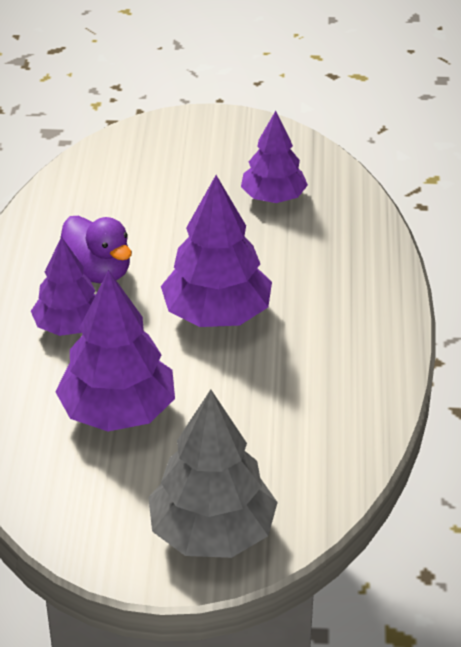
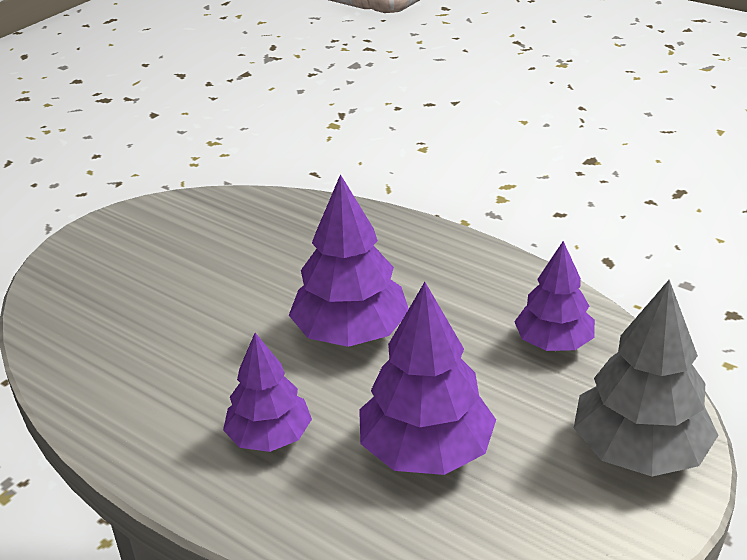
camera: 55 degrees left, 5 degrees down
(98, 272) = (211, 385): purple duck -> none
(273, 197) = (234, 242): purple tree -> purple tree (553, 342)

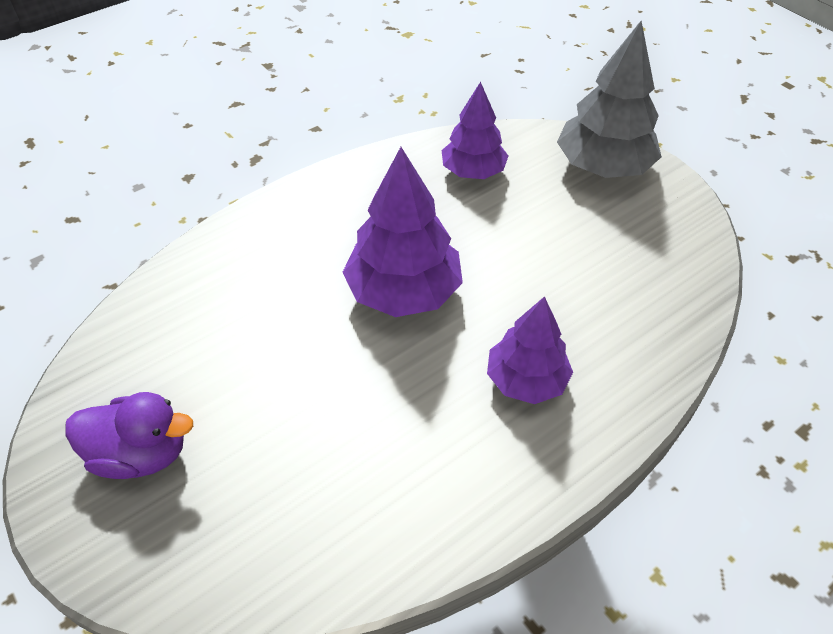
camera: 75 degrees left, 15 degrees up
(143, 247) = (141, 453): none -> purple duck
(426, 451) = (573, 277): purple tree -> none

